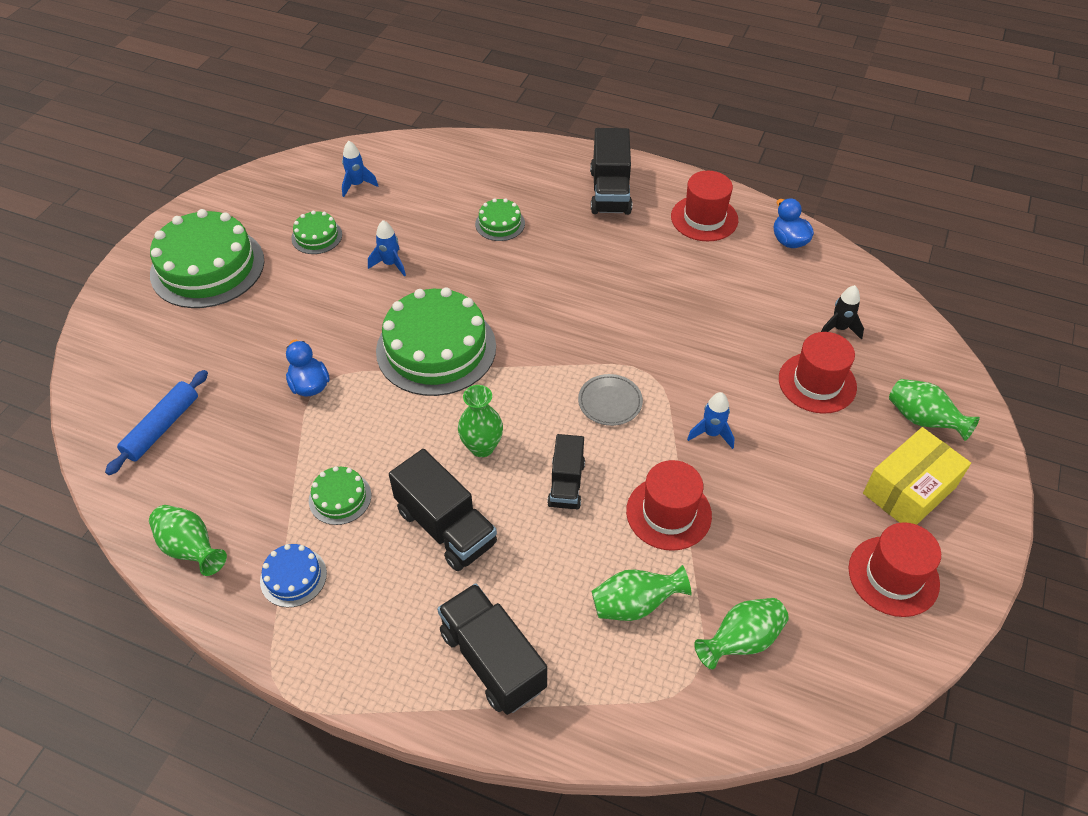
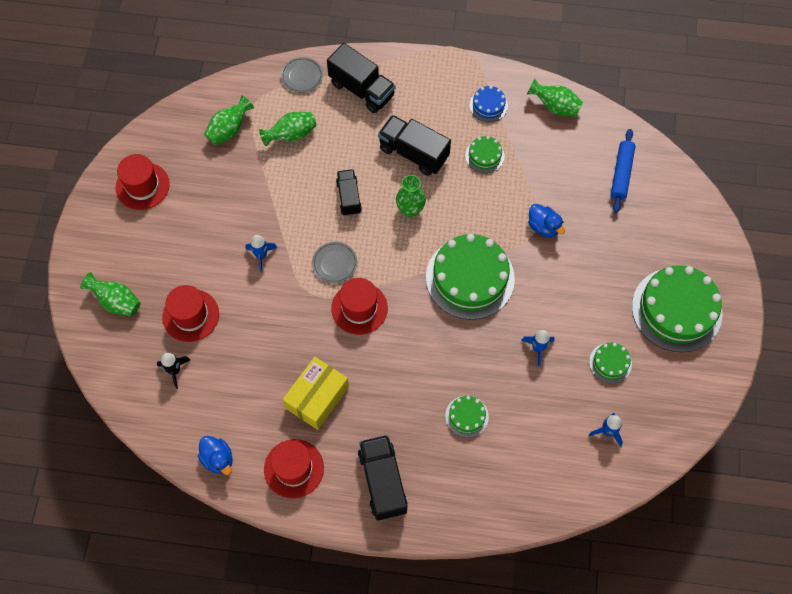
camera: 165 degrees right, 15 degrees up
(593, 715) = (302, 76): none -> grey plate
(668, 513) = (281, 193): red hat -> red hat (359, 308)
(909, 490) = (129, 245): yellow box -> yellow box (317, 397)

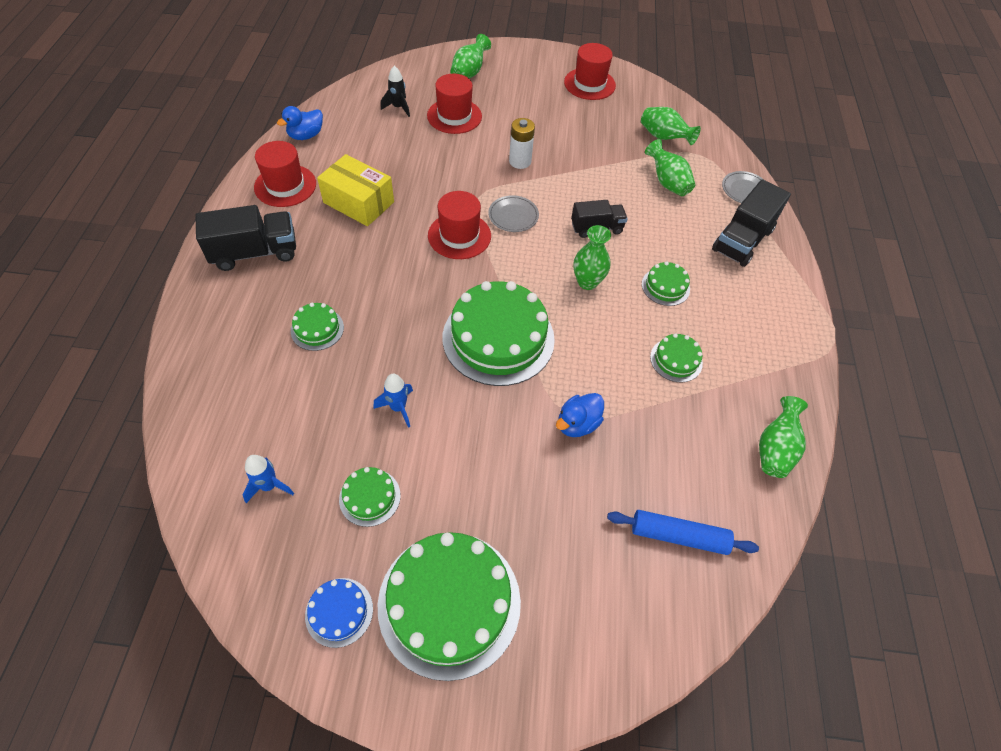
camera: 85 degrees right, 10 degrees down
(261, 256) = (520, 161): blue rocket -> white battery
(413, 153) = (665, 286): black truck -> green cake
(488, 105) = (754, 367): blue cake -> blue cake (339, 612)

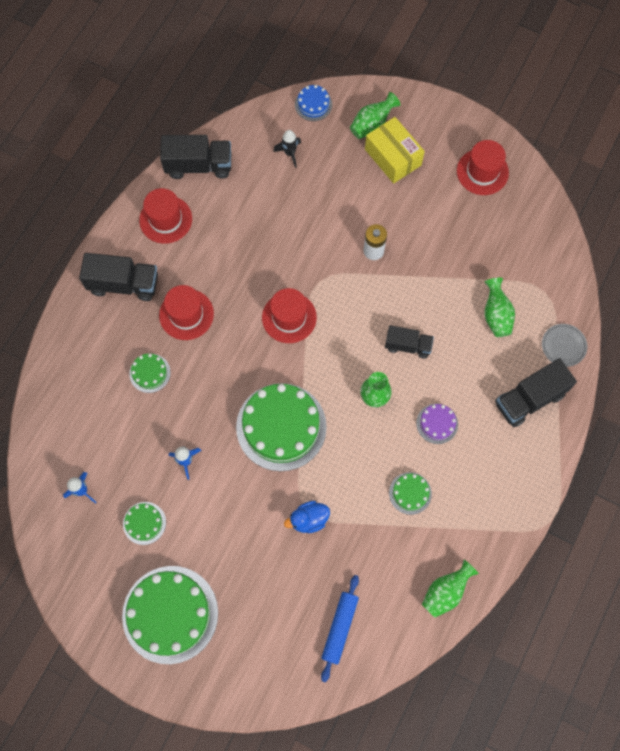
camera: 25 degrees right, 15 degrees up
(306, 135) = (199, 165): blue duck -> black truck
(339, 612) = (101, 594): blue cake -> blue cake (313, 104)
(358, 202) = (219, 256): yellow box -> yellow box (393, 157)
(454, 116) = (336, 178): red hat -> red hat (186, 314)
(513, 216) = (342, 311): grey plate -> none
(663, 137) = (520, 261): green vase -> none
(665, 286) = (437, 423): green cake -> purple cake
(678, 536) = (340, 628): blue rolling pin -> blue rolling pin turned 75 degrees clockwise

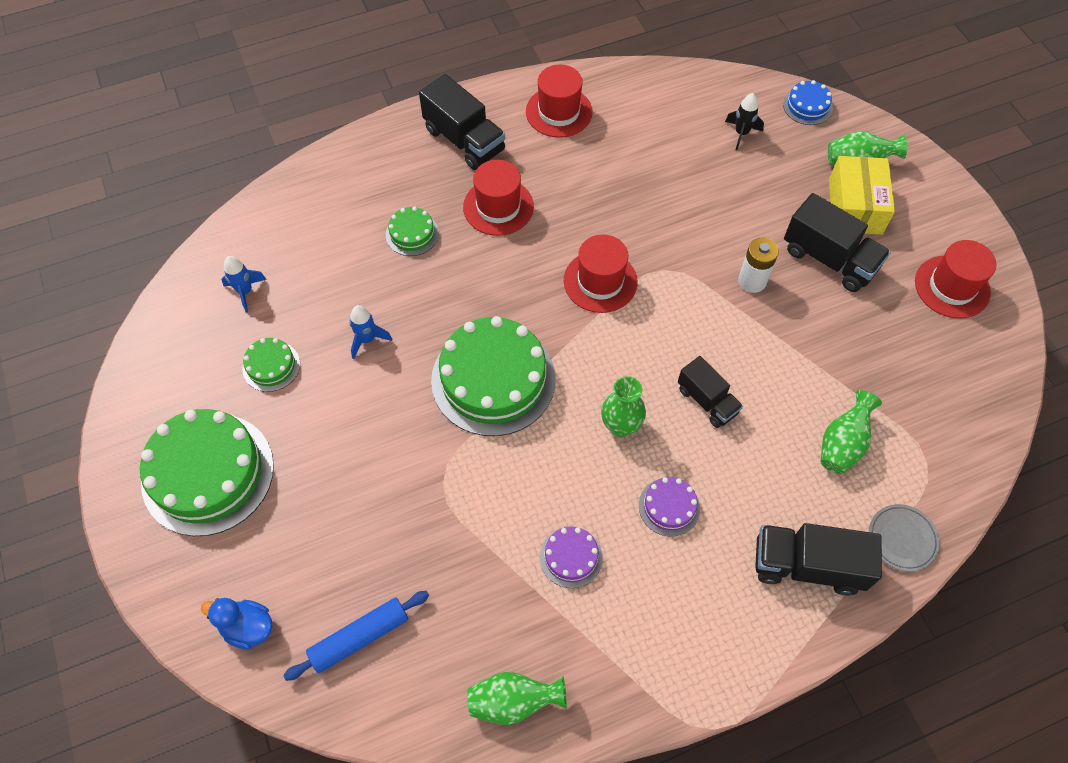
camera: 40 degrees right, 10 degrees down
(199, 165) = (636, 87): black truck -> black truck (829, 259)
(309, 519) = (434, 494): blue duck -> blue duck (248, 627)
(410, 493) = (571, 557): green cake -> purple cake

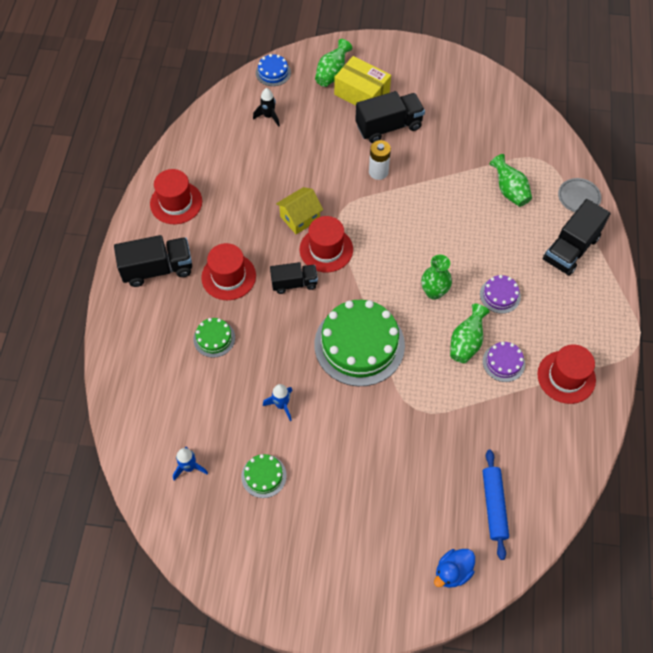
camera: 60 degrees left, 0 degrees up
(208, 473) = (324, 553): green cake -> none
(513, 701) = (576, 437): green vase -> green vase (466, 342)
(624, 234) = (300, 218): none -> yellow house
(707, 401) = (444, 239): black truck -> black truck (294, 283)
(952, 287) = (444, 83): red hat -> red hat (566, 377)

